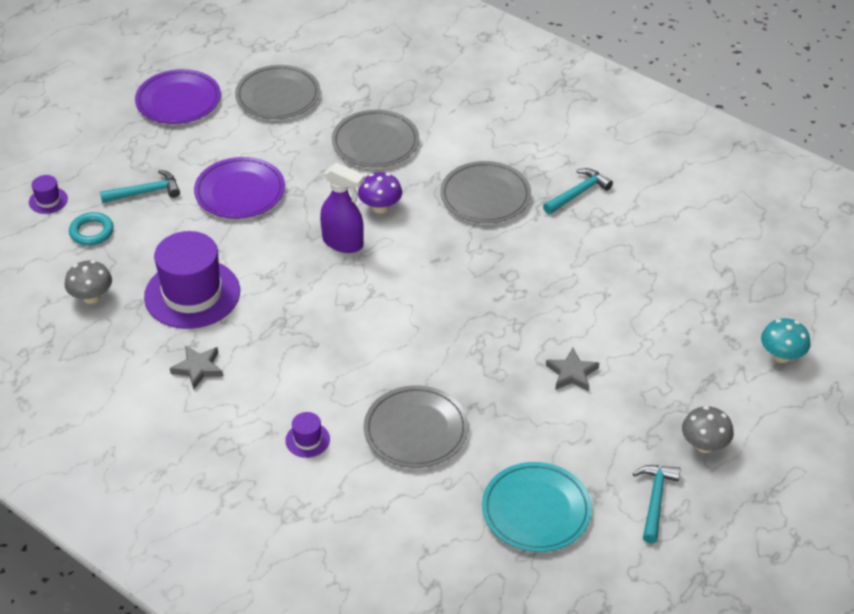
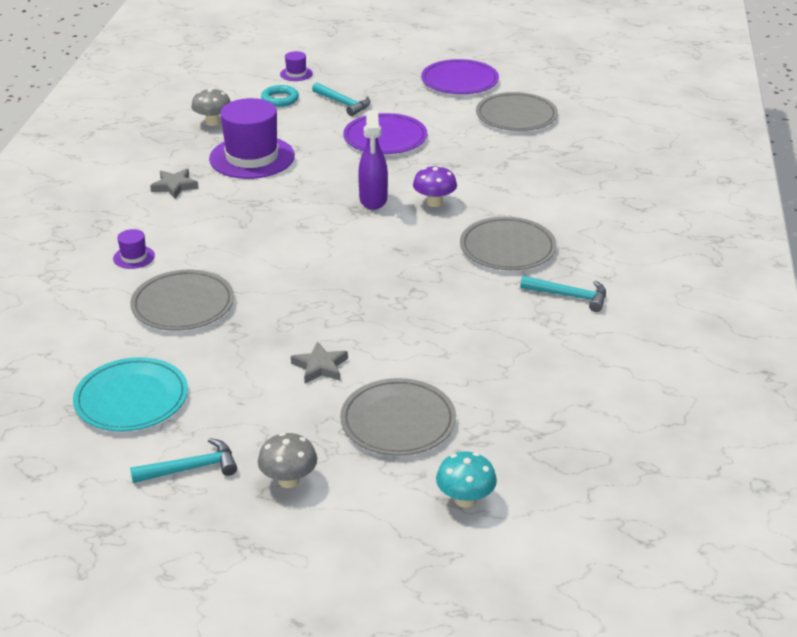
camera: 60 degrees right, 10 degrees down
(375, 142) = (513, 174): grey plate -> grey plate (398, 421)

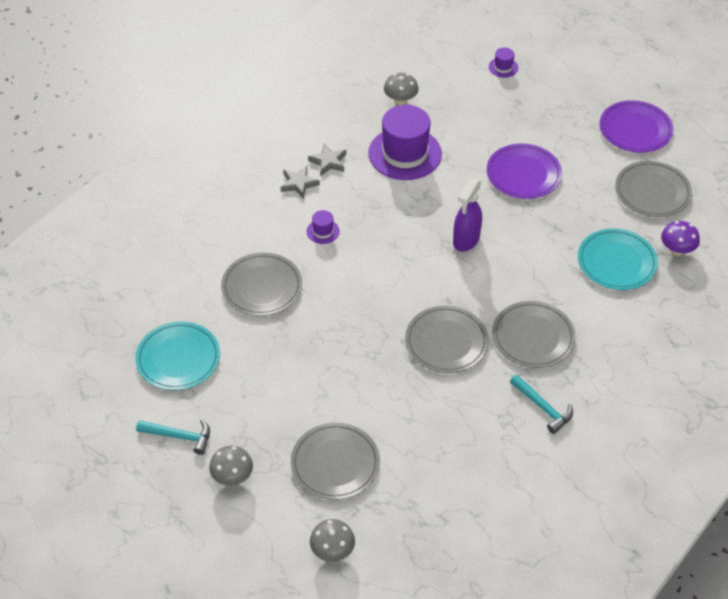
camera: 30 degrees right, 15 degrees up
(134, 257) = (256, 225): purple hat -> purple hat (323, 231)
(280, 99) = (470, 94): turquoise ring -> none
(320, 366) = (316, 389): grey star -> grey star (298, 184)
(343, 104) = (517, 119): turquoise hammer -> none
(425, 280) = (446, 342): none -> grey plate
(434, 202) = (511, 263): purple mushroom -> purple mushroom (677, 250)
(465, 499) = (332, 551): turquoise mushroom -> grey mushroom
(532, 171) = (617, 262): none -> turquoise plate

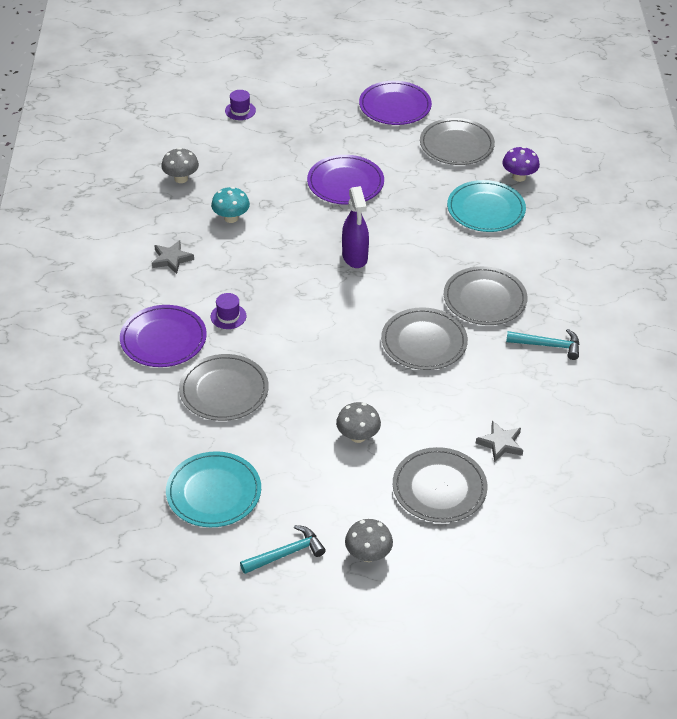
camera: 40 degrees left, 5 degrees down
(260, 221) = (163, 339): none -> purple plate
(298, 184) = (164, 290): grey star -> grey star (500, 443)
(332, 551) = (511, 555): grey mushroom -> grey mushroom (358, 436)
(405, 153) = (231, 218): purple hat -> turquoise mushroom

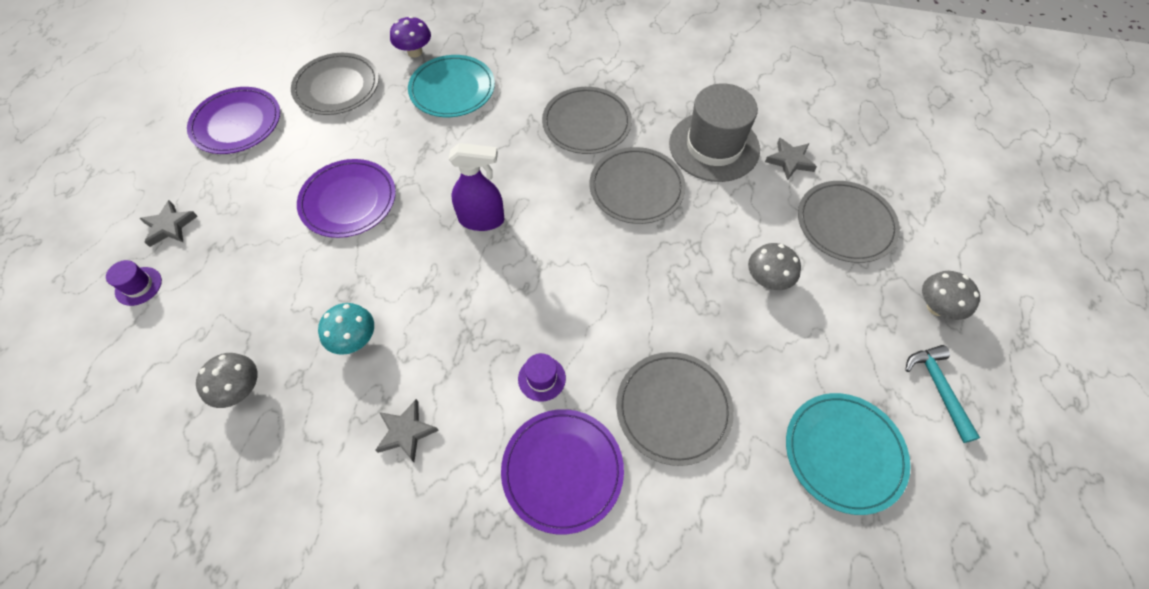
camera: 75 degrees left, 15 degrees up
(291, 107) = (169, 226): none -> grey star
(494, 387) = (714, 146): none -> grey hat
(548, 345) = (665, 93): turquoise hammer -> none

